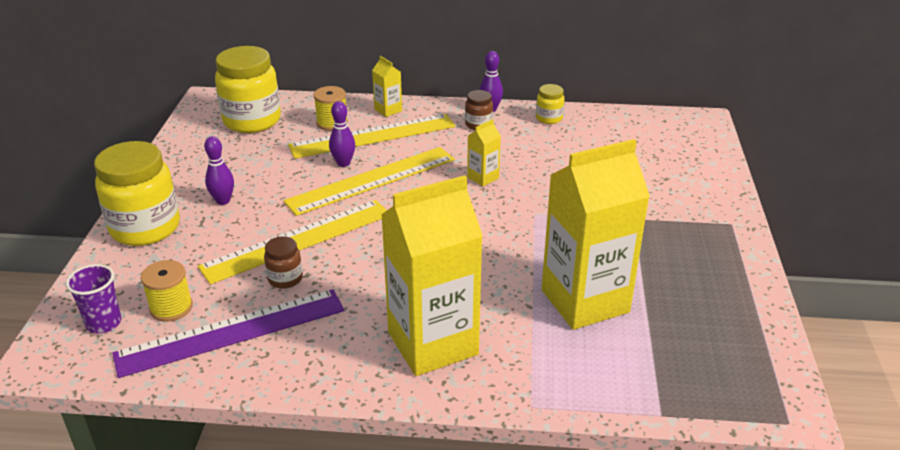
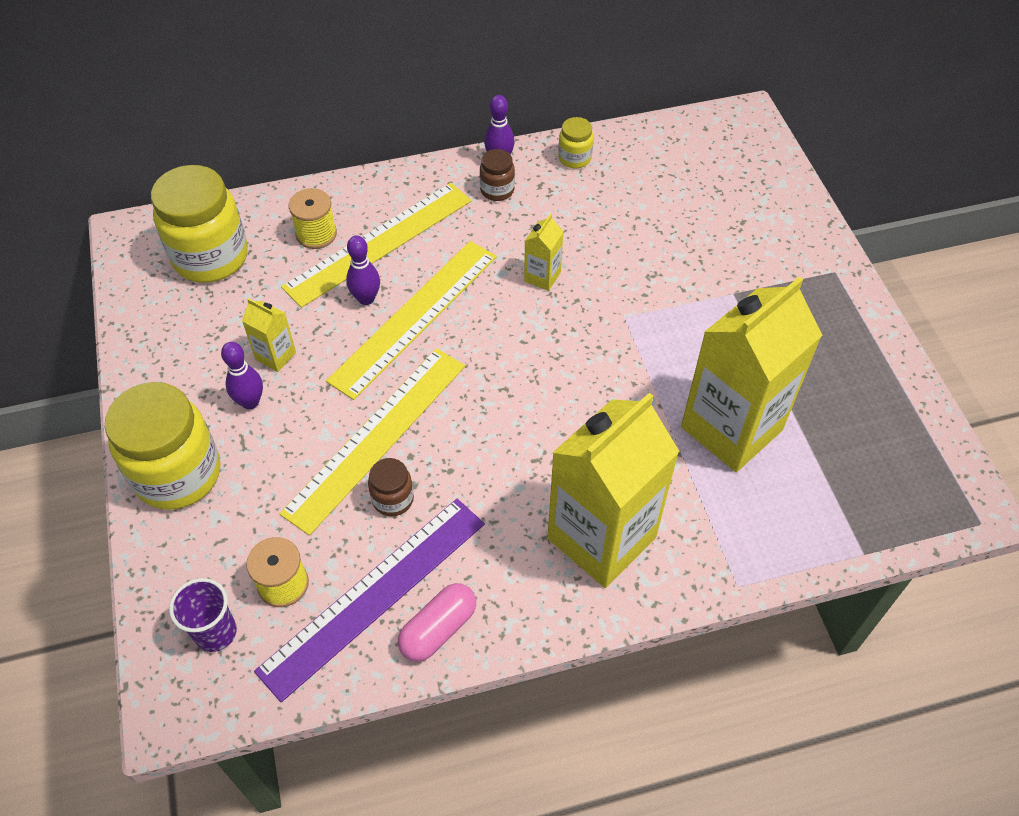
camera: 20 degrees left, 20 degrees up
(265, 366) = (438, 629): none -> pink capsule
(388, 110) = (375, 193): yellow carton -> yellow carton (275, 356)

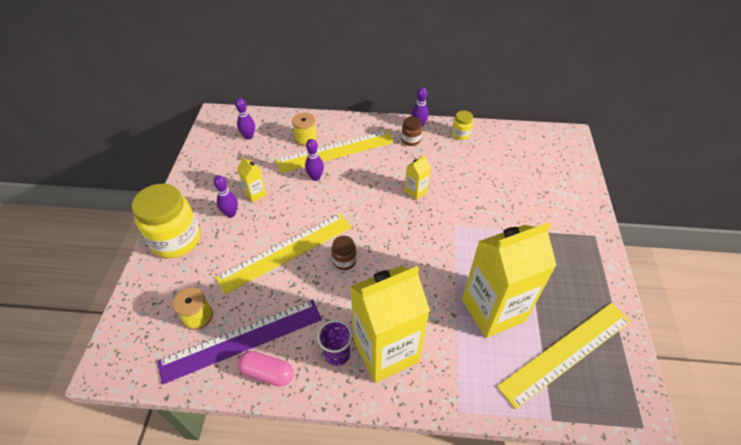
camera: 20 degrees right, 5 degrees down
(211, 257) = (249, 136): yellow jar -> purple bowling pin
(216, 632) = (150, 331): purple cup -> purple cup (337, 354)
(393, 499) = (278, 288): brown jar -> brown jar (344, 261)
(414, 317) = (336, 193): yellow ruler -> yellow ruler (566, 352)
(438, 629) = (267, 373): pink capsule -> pink capsule turned 45 degrees clockwise

